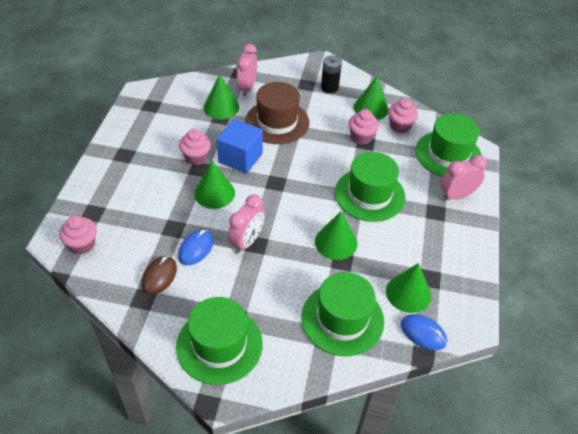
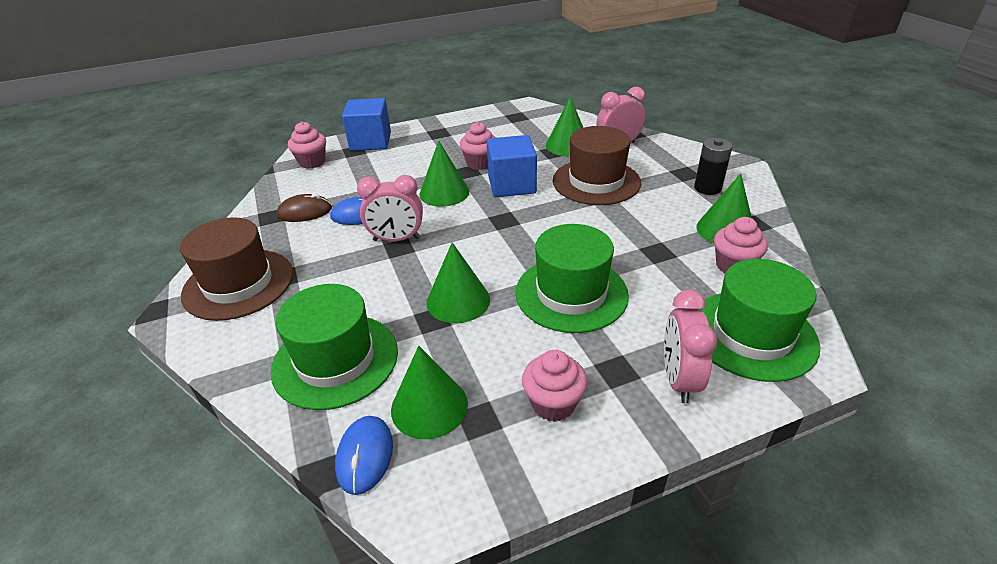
camera: 60 degrees right, 10 degrees down
(90, 197) = (370, 142): none -> blue cube
(219, 345) = (238, 284): green hat -> brown hat
(361, 137) = (662, 244): pink cupcake -> pink cupcake (553, 404)
(456, 196) = (678, 380): pink clock -> pink clock turned 120 degrees counterclockwise

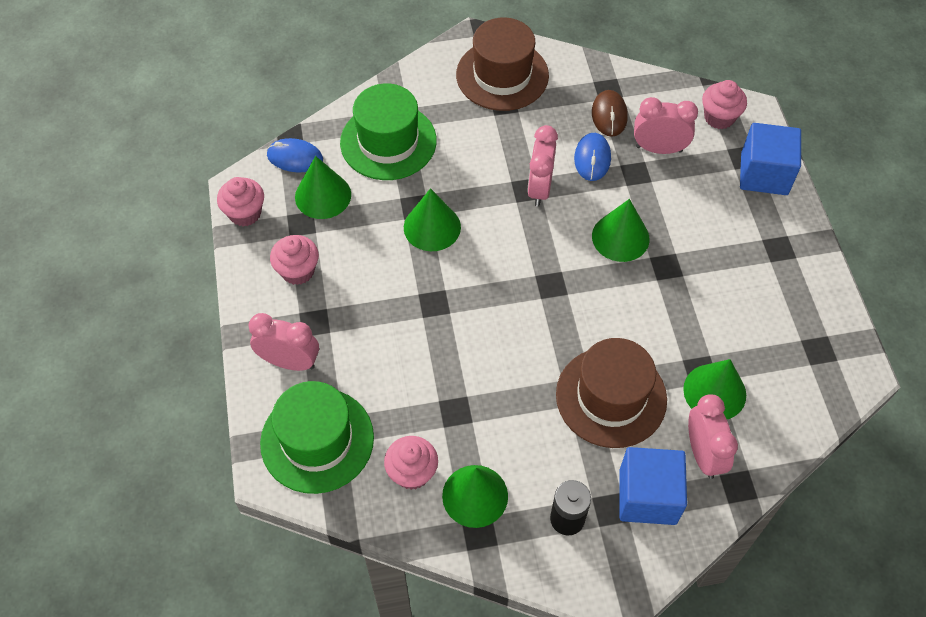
camera: 100 degrees right, 20 degrees up
(346, 184) = (659, 149): none -> pink clock
(480, 163) = (683, 282): pink cupcake -> pink cupcake (245, 213)
(512, 185) = (623, 306): blue cube -> blue cube (647, 496)
(571, 293) = (415, 315): green hat -> none

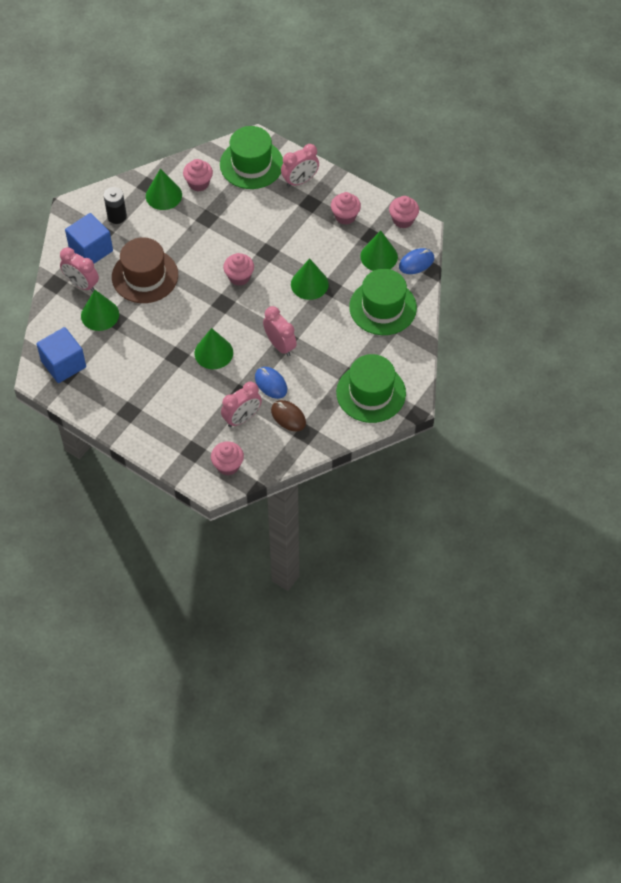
camera: 135 degrees right, 0 degrees up
(499, 300) = (239, 277): none -> pink cupcake
(502, 75) = (371, 393): brown hat -> green hat
(764, 174) = (172, 449): blue cube -> blue cube (63, 364)

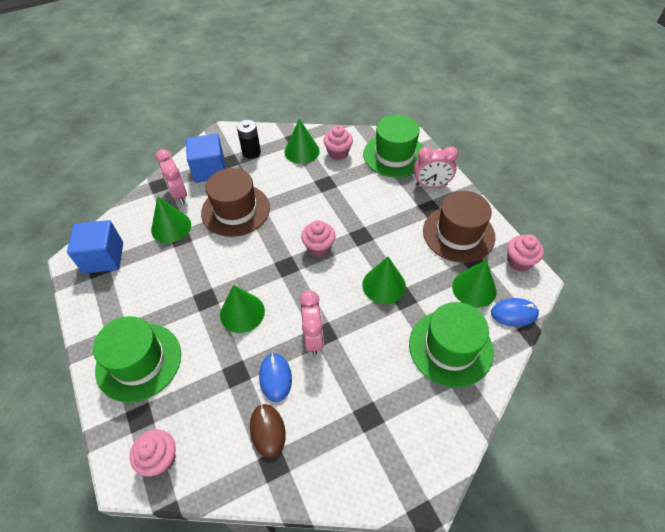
camera: 30 degrees right, 5 degrees down
(242, 418) = (217, 404): pink clock -> none
(345, 216) = (458, 234): pink cupcake -> brown hat
(371, 393) = (381, 451): green hat -> green hat (139, 361)

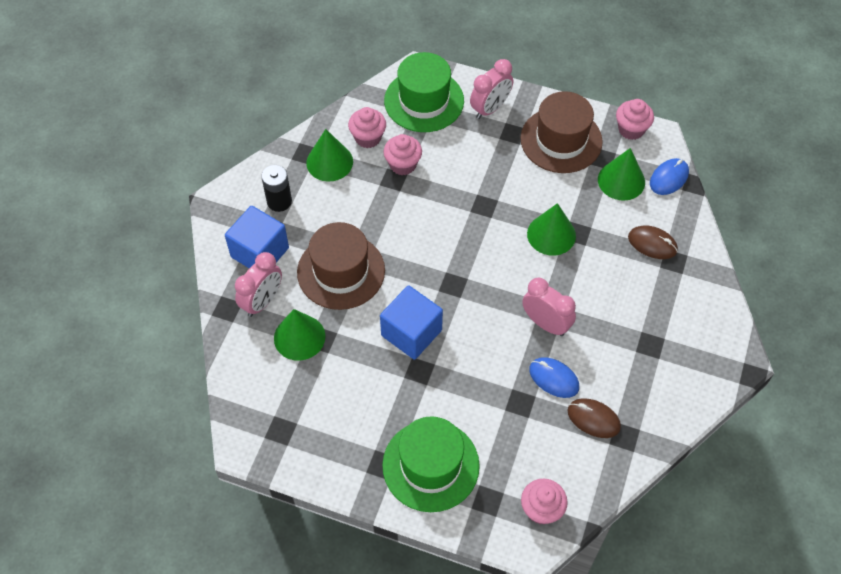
camera: 45 degrees left, 5 degrees up
(103, 257) = (273, 418): blue cube -> blue cube (411, 333)
(178, 194) = (262, 301): pink clock -> pink clock turned 75 degrees counterclockwise
(242, 312) = (465, 354): green cone -> none
(319, 248) = (461, 245): pink cupcake -> pink cupcake (403, 164)
(450, 347) = (652, 244): green hat -> brown mouse

